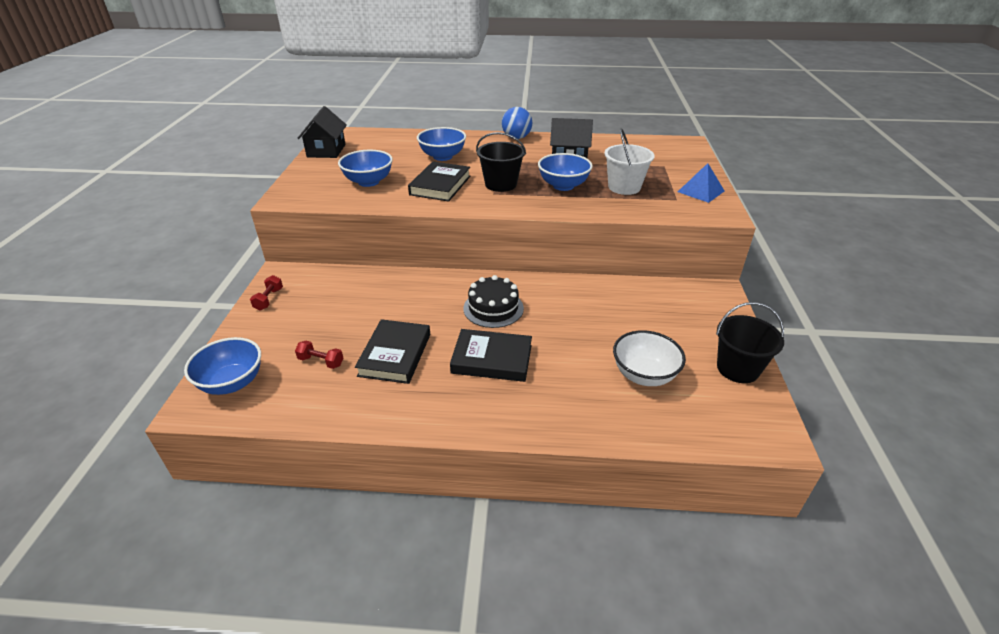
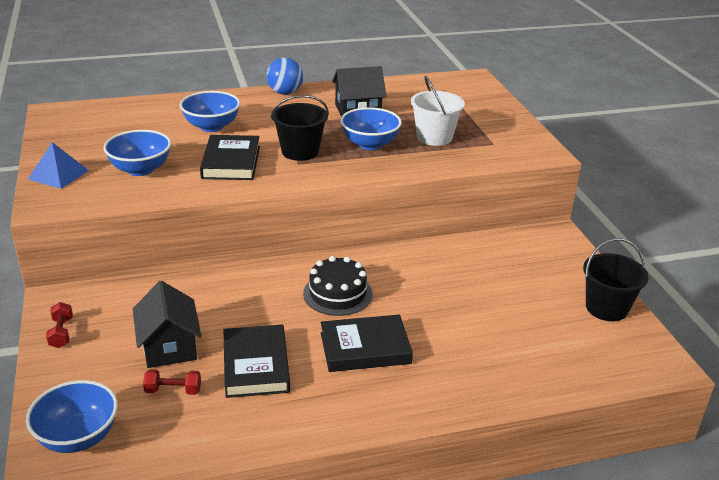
camera: 20 degrees left, 5 degrees down
(326, 151) = (58, 137): black house -> black house (169, 346)
(644, 375) = (524, 332): white bowl -> none
(701, 191) = (512, 132): blue pyramid -> blue pyramid (58, 174)

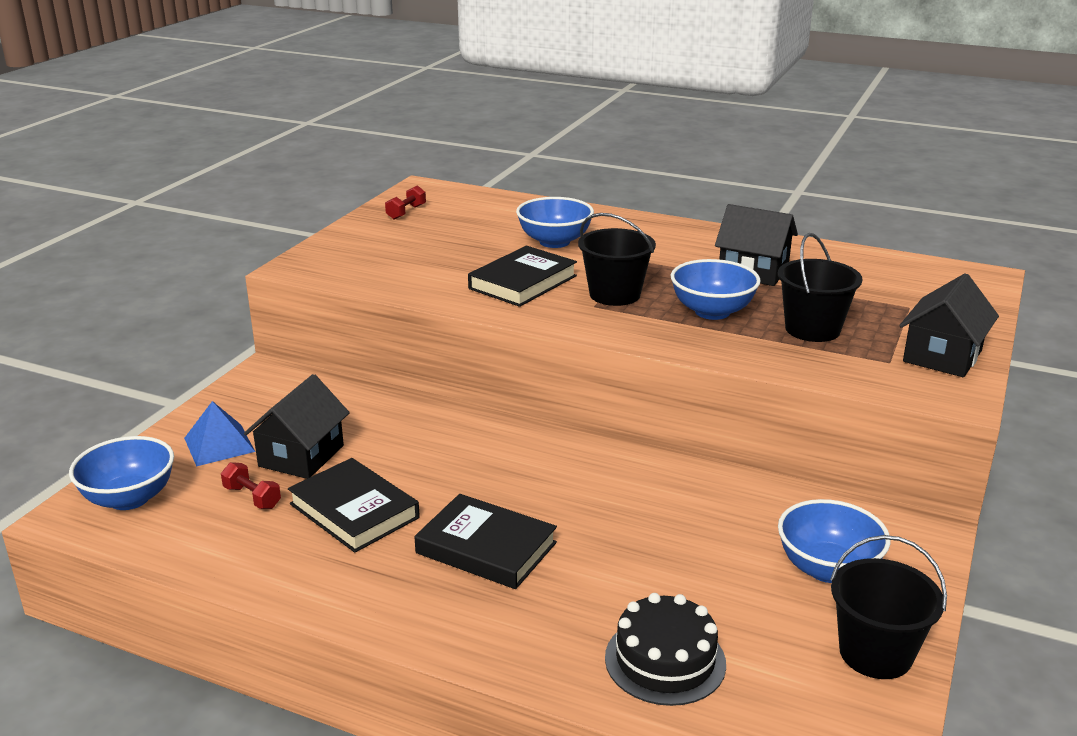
camera: 40 degrees right, 5 degrees down
(58, 174) = (345, 244): blue pyramid -> blue pyramid (219, 444)
(61, 333) = (231, 403): red dumbbell -> red dumbbell (406, 212)
(140, 169) = (424, 262): blue bowl -> blue bowl (827, 569)
(256, 365) = (354, 511): black book -> black book turned 75 degrees counterclockwise
(285, 93) = (689, 229): blue ball -> none
(337, 293) = (532, 478): black cake -> black cake (665, 660)
(434, 137) = (812, 329): white bucket -> black bucket
(512, 132) = (942, 356): none -> black house

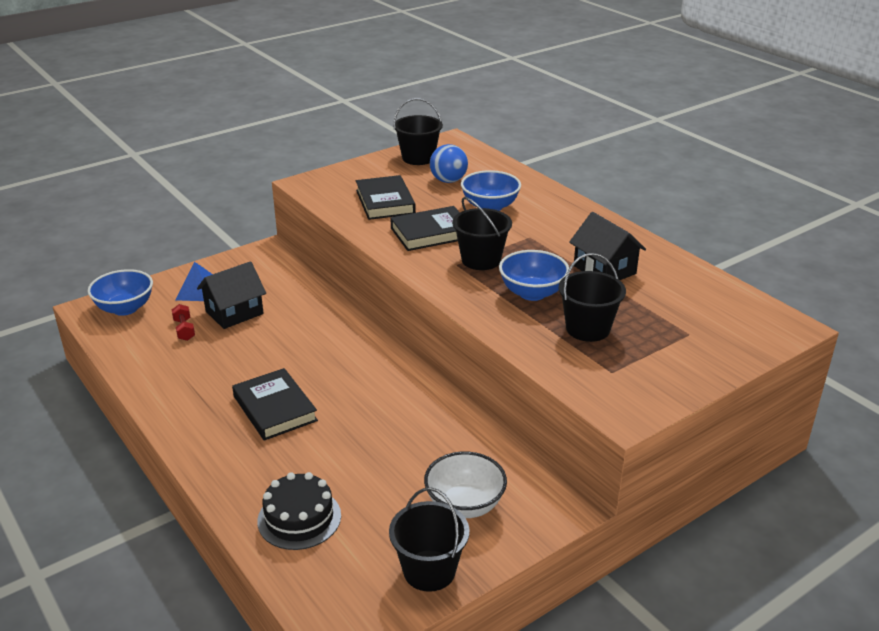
camera: 30 degrees right, 5 degrees up
(354, 511) = (228, 358): black book -> black book (385, 202)
(406, 212) = (418, 158): red dumbbell -> black bucket
(472, 227) = (448, 181): none -> blue ball
(827, 569) = (465, 505): blue bowl -> white bowl
(942, 356) = (659, 381): black house -> none

